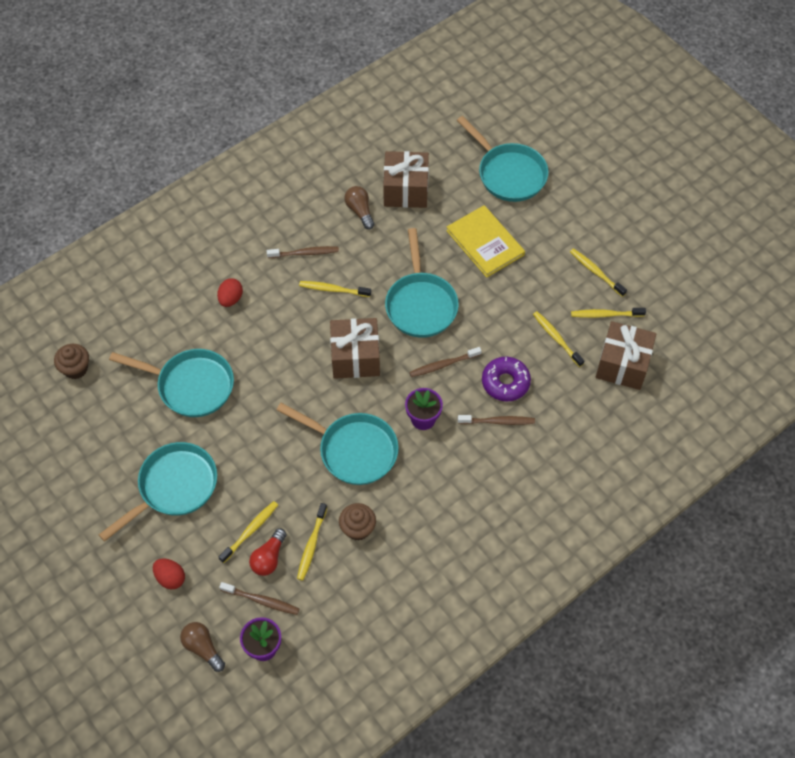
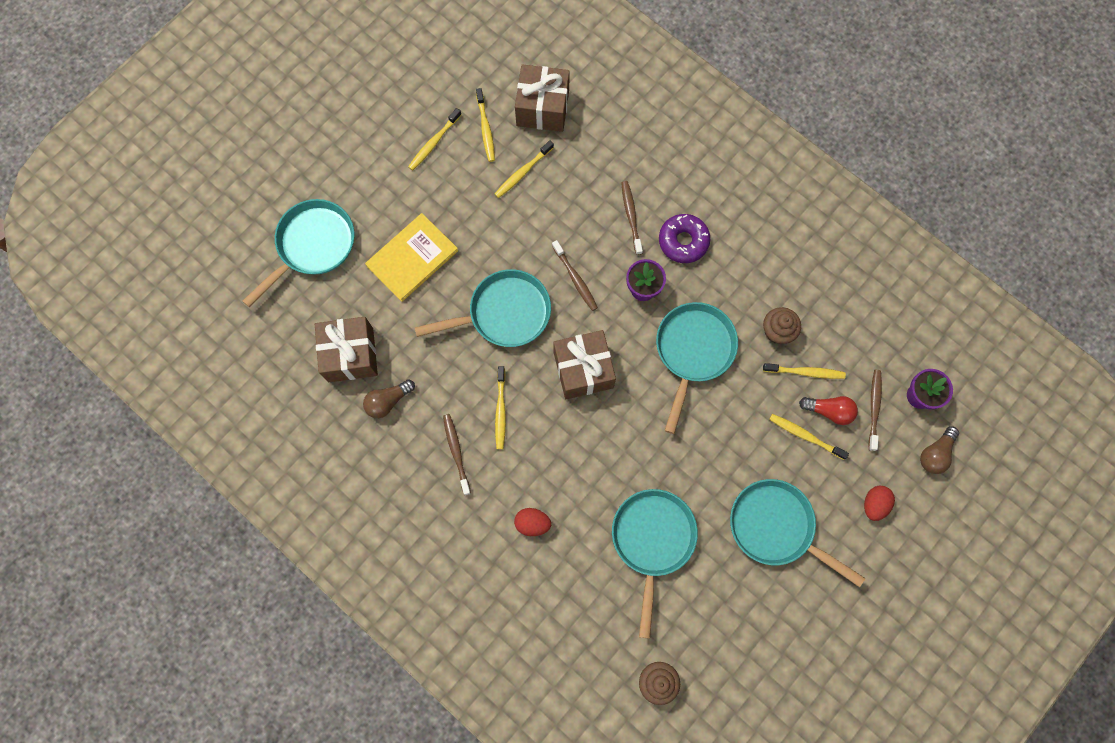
camera: 100 degrees left, 15 degrees up
(505, 382) = (584, 215): purple donut -> purple donut (683, 241)

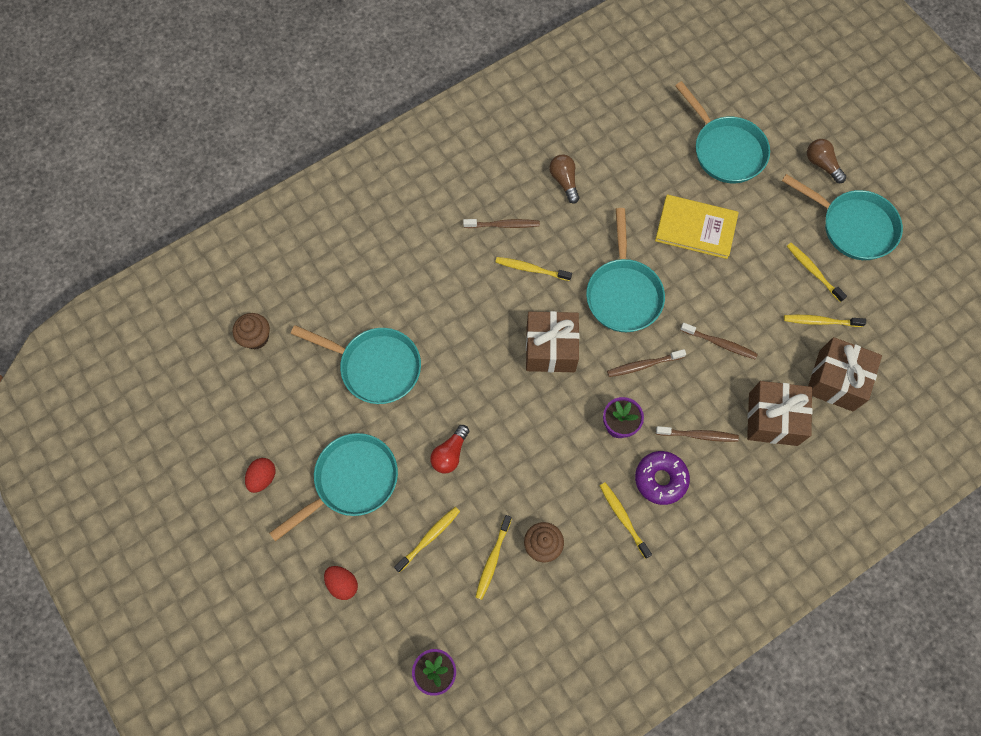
camera: 105 degrees right, 5 degrees down
(351, 355) = (614, 161): brown gift -> brown gift (773, 419)
(412, 258) = (696, 228): yellow book -> yellow book turned 45 degrees counterclockwise
(523, 172) = (766, 344): yellow toothbrush -> yellow toothbrush (623, 518)
(532, 523) = (422, 271): red egg -> red egg (263, 477)
(693, 351) = (542, 455): turquoise pan -> turquoise pan (852, 226)
(829, 411) = (447, 570): red light bulb -> red light bulb (450, 454)
(874, 408) = (437, 618): brown toothbrush -> brown toothbrush (719, 343)
(935, 453) = (372, 666): brown light bulb -> brown light bulb (821, 164)

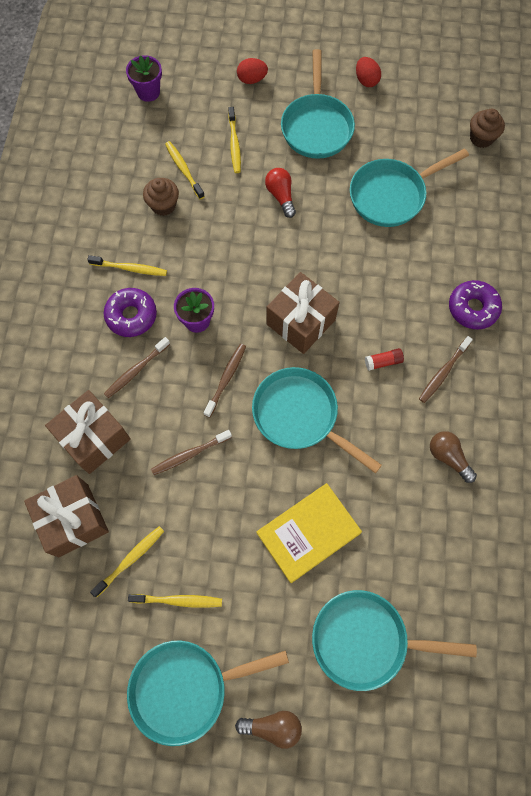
camera: 130 degrees right, 0 degrees up
(432, 239) = (473, 308): none -> purple donut
(531, 269) = (383, 362): yellow toothbrush -> red glue stick
(564, 181) = (448, 457): brown light bulb -> brown light bulb turned 150 degrees counterclockwise

